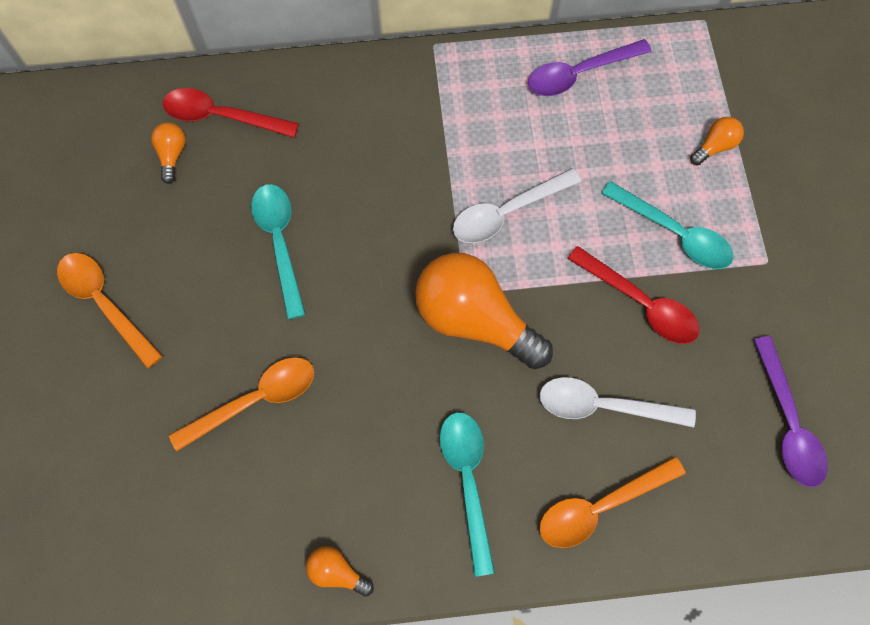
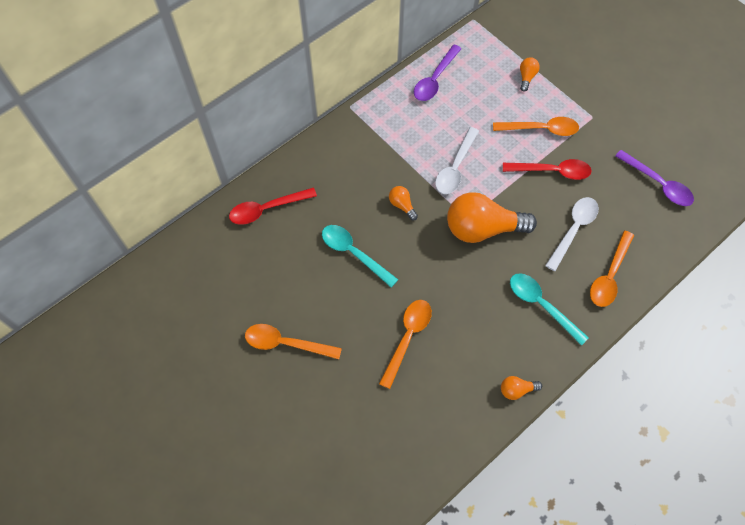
camera: 35 degrees left, 5 degrees down
(172, 155) = (256, 245): orange light bulb -> orange light bulb (402, 205)
(603, 406) = (573, 229): white spoon -> white spoon turned 150 degrees clockwise
(675, 234) = (541, 129): turquoise spoon -> orange spoon

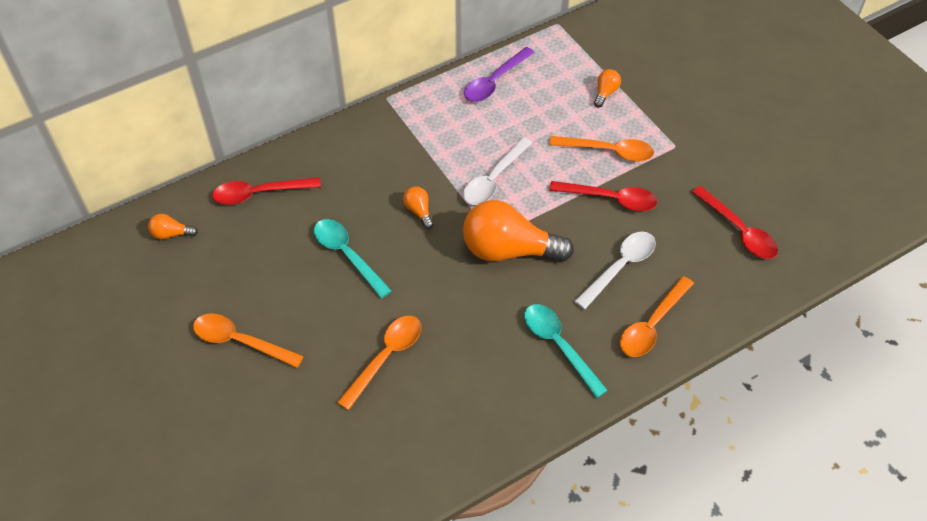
camera: 10 degrees right, 10 degrees down
(516, 390) = (503, 436): orange light bulb -> orange light bulb (171, 234)
(658, 184) = (739, 231): purple spoon -> red spoon

